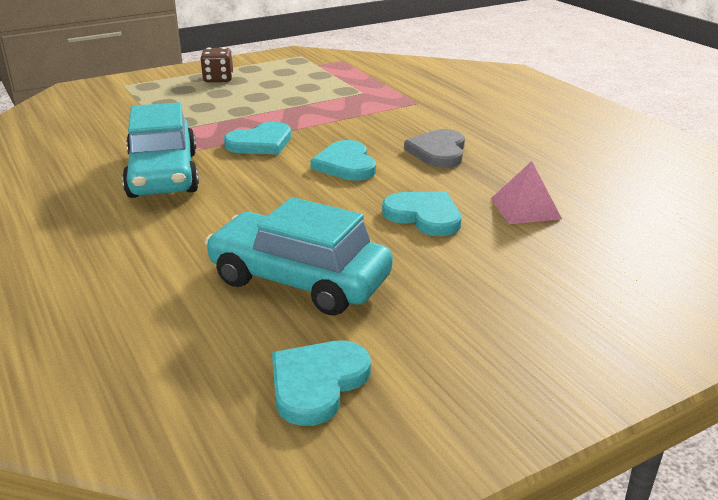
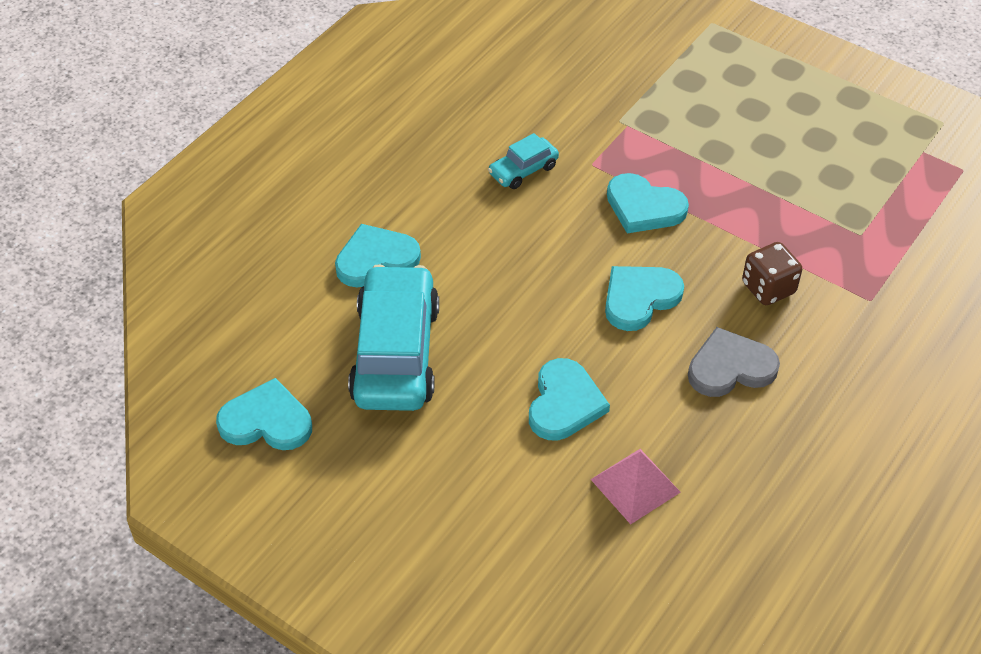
camera: 65 degrees right, 20 degrees up
(163, 175) = (523, 170): turquoise car -> turquoise car, size x0.47
(173, 263) = (376, 259): none -> turquoise heart
(218, 79) = (793, 88): brown dice -> brown dice (768, 288)

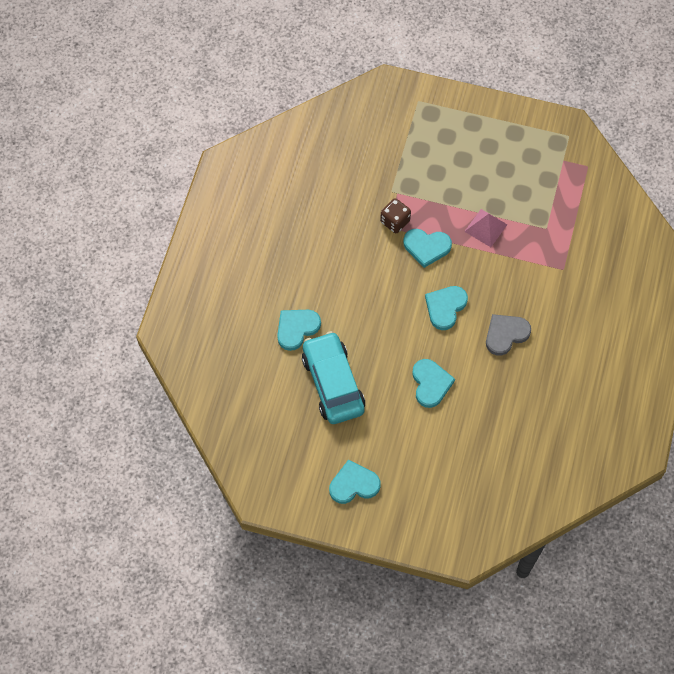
camera: 20 degrees left, 15 degrees up
(266, 421) = (285, 445): turquoise heart -> turquoise heart (354, 484)
(523, 170) = (352, 243): turquoise car -> none
(635, 485) = (482, 418): pink pyramid -> pink pyramid (485, 227)
(768, 288) = (509, 279): brown dice -> brown dice (395, 221)

